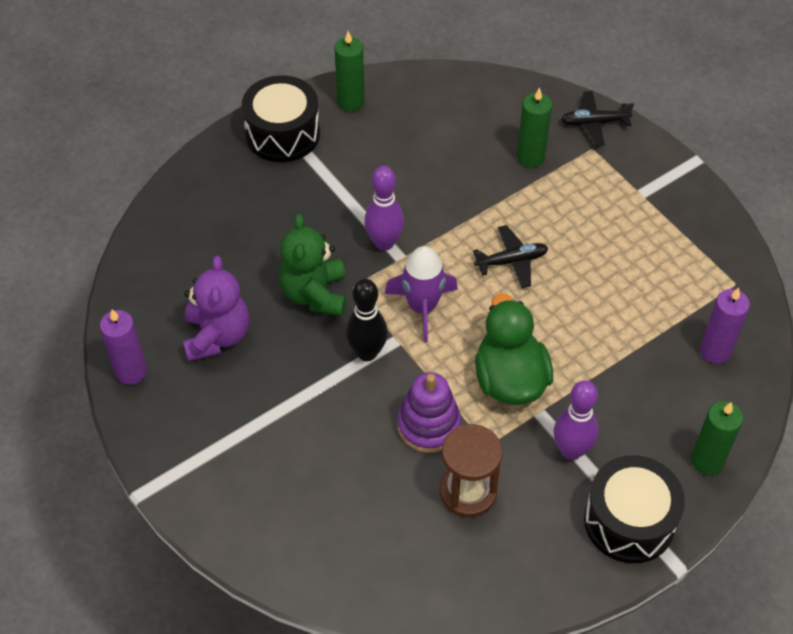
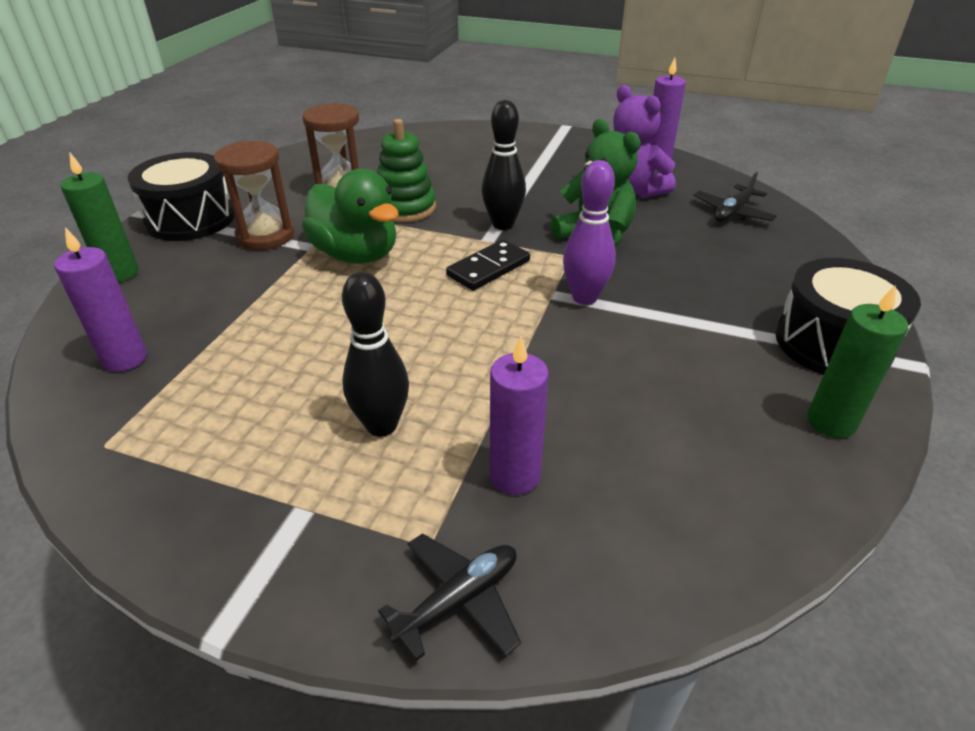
camera: 145 degrees right, 15 degrees down
(422, 307) = (488, 268): purple rocket -> black domino
(428, 425) = (405, 208): purple stacking toy -> green stacking toy
(511, 261) = (432, 340): black plane -> black plane (732, 213)
(530, 157) = (515, 475): green candle -> purple candle
(571, 450) = (265, 236): purple bowling pin -> brown hourglass
(578, 217) = (382, 425): none -> black bowling pin

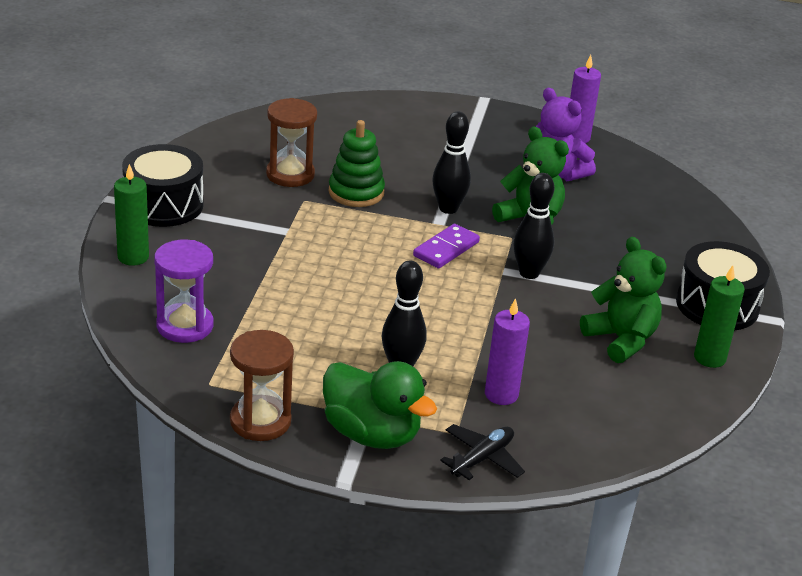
camera: 10 degrees left, 5 degrees down
(125, 358) = (185, 326): purple candle -> purple hourglass
(265, 236) = (241, 221): brown hourglass -> brown hourglass (260, 421)
(356, 255) = (330, 238): green duck -> green duck (372, 434)
(488, 268) = (446, 249): black domino -> purple domino
(584, 298) = (529, 273): purple bowling pin -> black bowling pin
(700, 390) = (621, 340): none -> green teddy bear
(732, 213) = (645, 195): black plane -> none

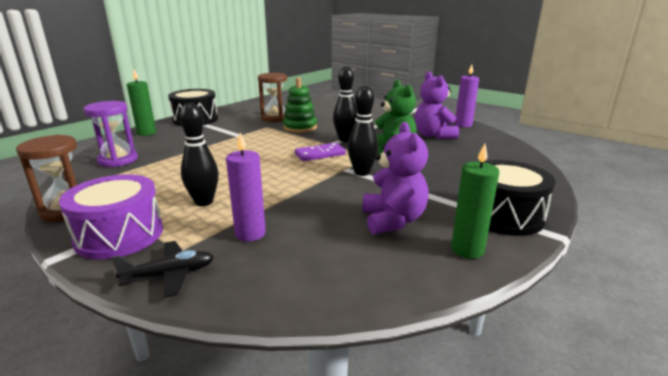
camera: 30 degrees right, 10 degrees down
(372, 434) = (119, 235): green duck -> purple drum
(621, 340) = (393, 220): green teddy bear -> purple teddy bear

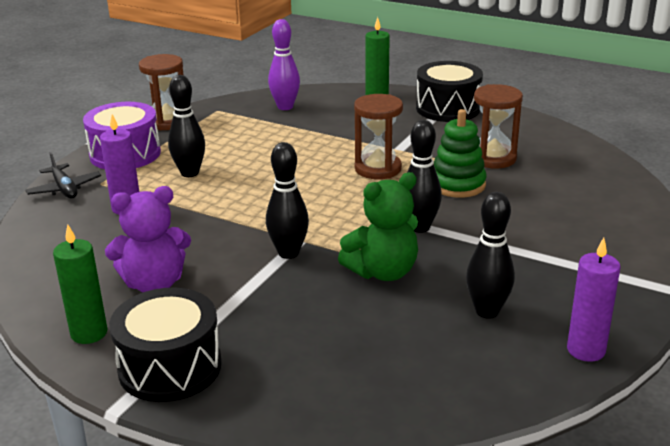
camera: 80 degrees right, 5 degrees up
(118, 160) = (285, 107): purple hourglass -> purple bowling pin
(262, 142) = (378, 169): none -> brown hourglass
(320, 154) = (346, 215): purple domino -> none
(433, 135) = (487, 311): purple teddy bear -> black bowling pin

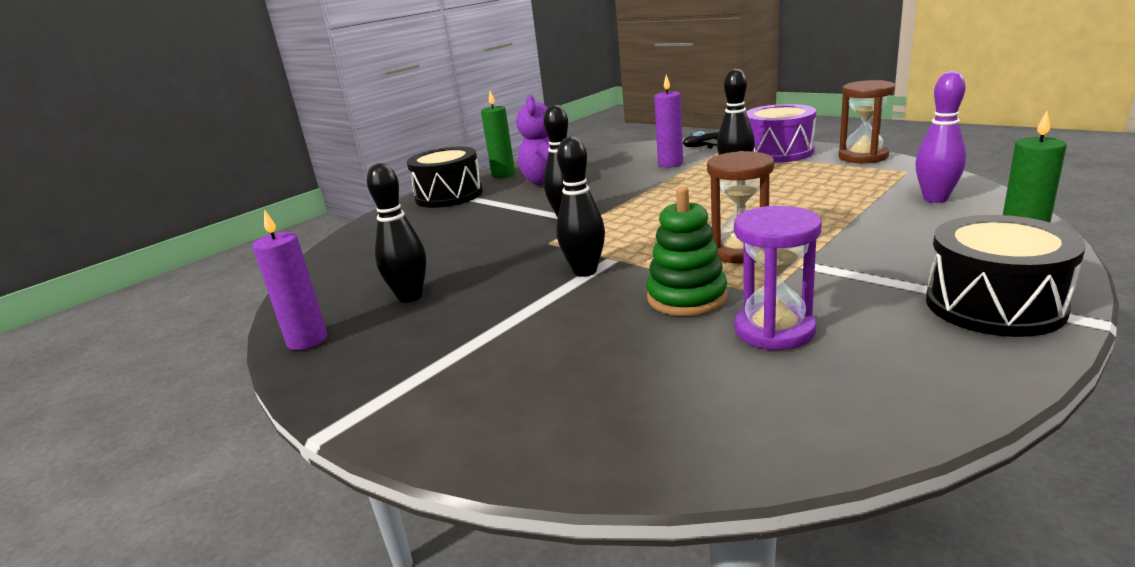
camera: 105 degrees right, 5 degrees down
(383, 272) = (511, 253): green teddy bear -> none
(493, 158) = (774, 330): brown hourglass -> purple hourglass

